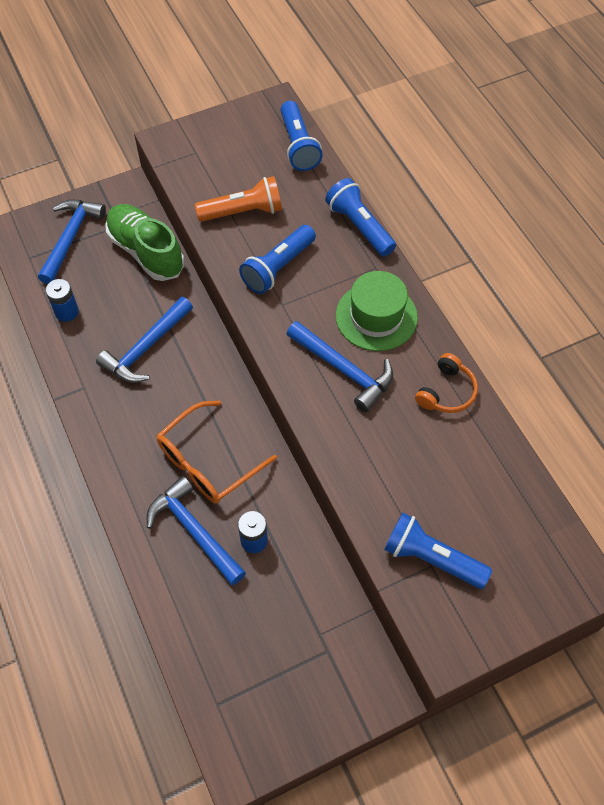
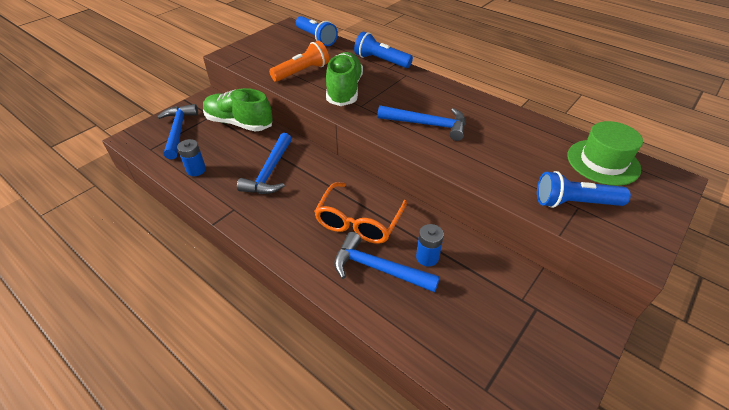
camera: 25 degrees left, 15 degrees down
(278, 268) = (344, 90): blue flashlight -> green shoe
(376, 316) = (425, 95): green hat -> green hat (603, 162)
(446, 392) = (499, 116): orange headphones -> none

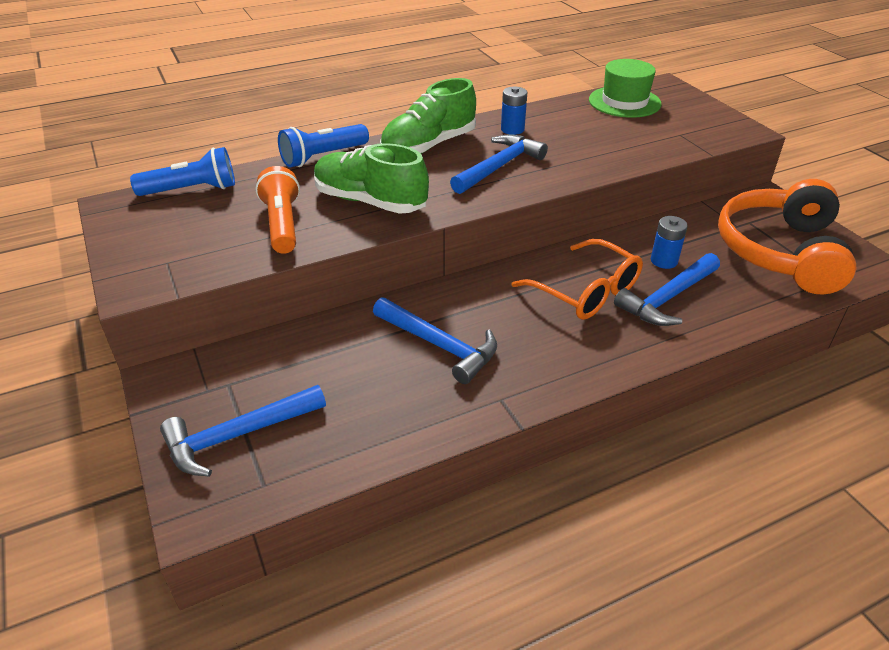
camera: 65 degrees left, 5 degrees down
(178, 131) = (237, 436): blue hammer -> blue hammer turned 45 degrees counterclockwise
(196, 170) = (376, 427): blue battery -> blue battery (512, 129)
(239, 123) = (284, 354): green shoe -> green shoe (429, 146)
(502, 340) = (781, 252): none -> orange headphones
(574, 203) = (673, 134): blue flashlight -> none

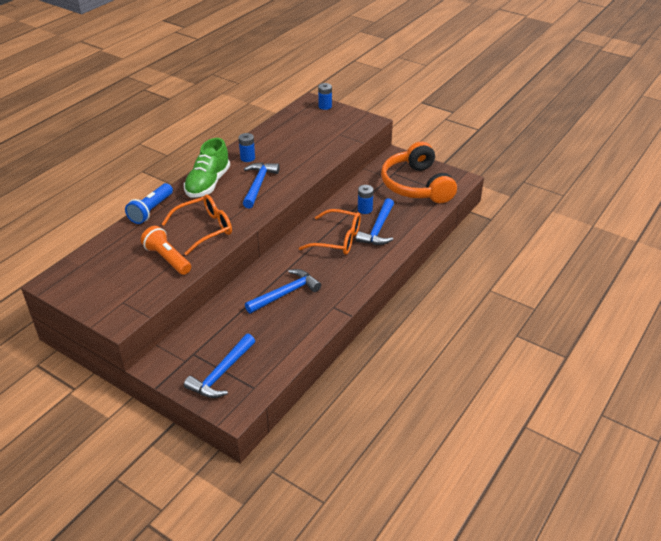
camera: 30 degrees left, 0 degrees up
(192, 190) = (91, 257): blue flashlight -> none
(370, 201) = (205, 229): green shoe -> orange glasses
(440, 345) = (285, 293): blue hammer -> blue hammer turned 45 degrees counterclockwise
(624, 102) = (297, 120): green hat -> none
(681, 95) = (325, 106): none -> blue battery

